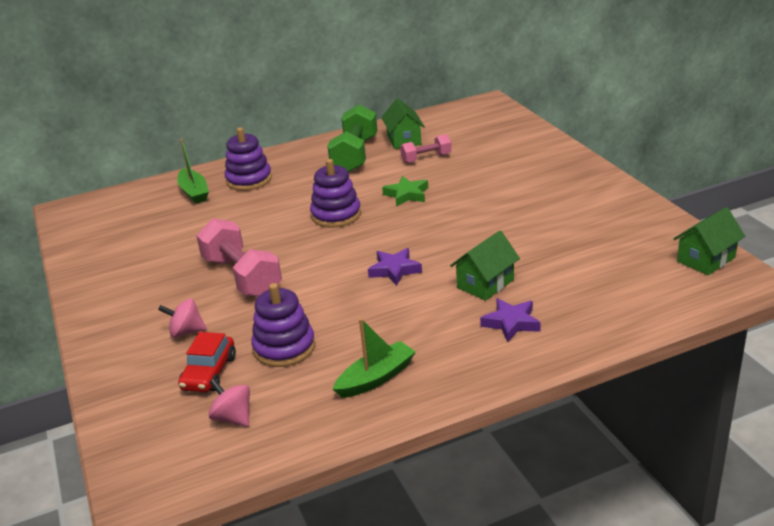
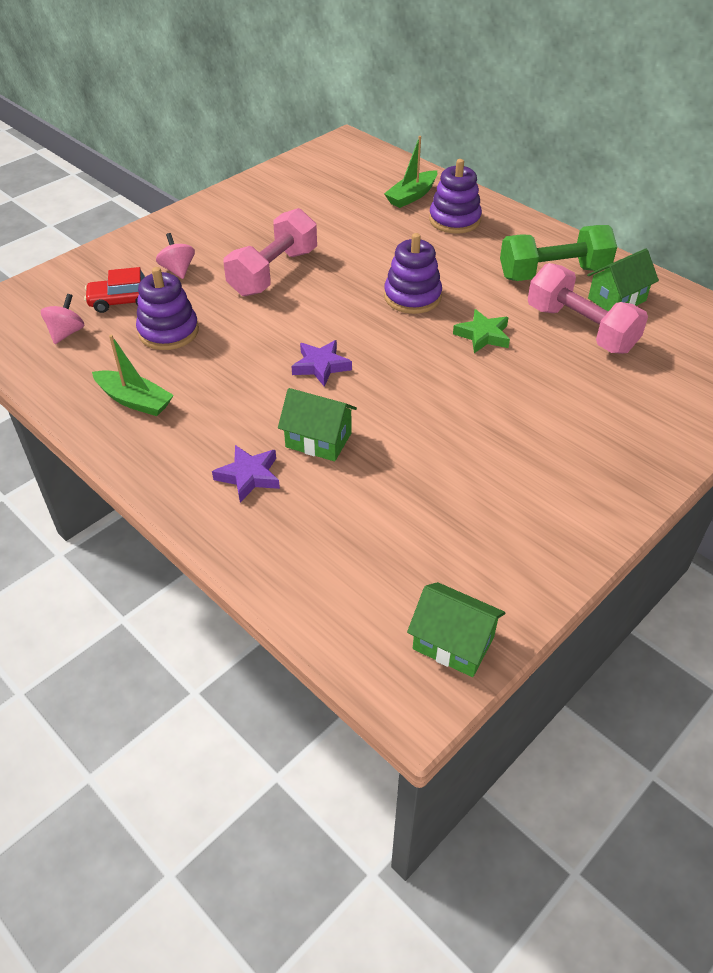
camera: 65 degrees right, 15 degrees up
(426, 158) = (580, 329): pink dumbbell -> pink dumbbell, size x1.79

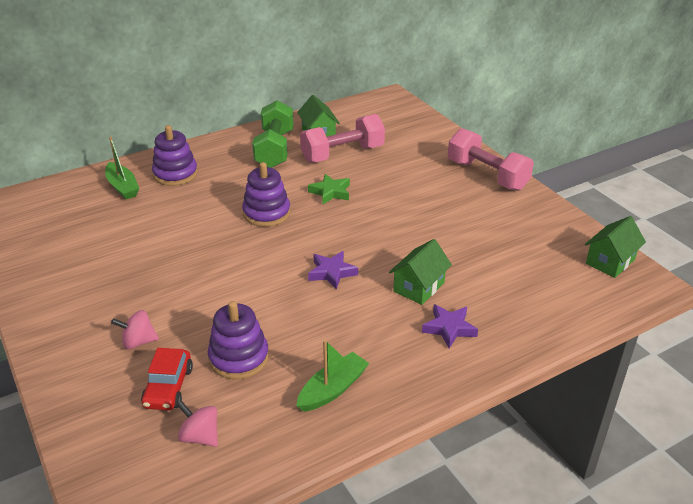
camera: 75 degrees left, 10 degrees down
(273, 272) = (185, 280): pink dumbbell -> pink dumbbell (487, 175)

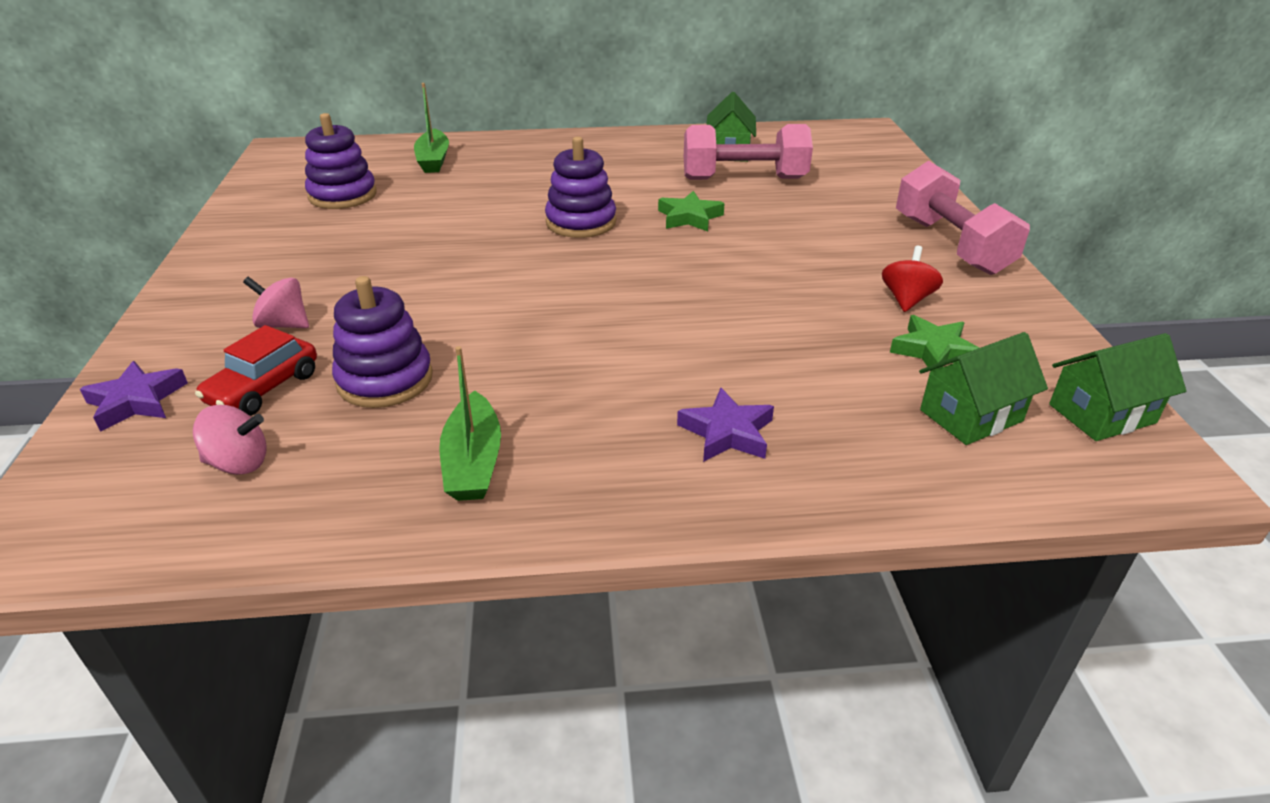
camera: 25 degrees right, 0 degrees up
(175, 174) = (507, 159): purple stacking toy -> purple stacking toy (342, 195)
(200, 436) = (239, 463): pink spinning top -> pink spinning top turned 120 degrees clockwise
(274, 149) = (655, 157): green dumbbell -> none
(332, 273) = (607, 311): purple star -> purple star (136, 401)
(333, 389) = (473, 462): green boat -> green boat turned 105 degrees clockwise
(419, 287) = (723, 362): green house -> green house (971, 416)
(486, 219) = (906, 299): none -> red spinning top
(517, 248) = (934, 351): none -> green star

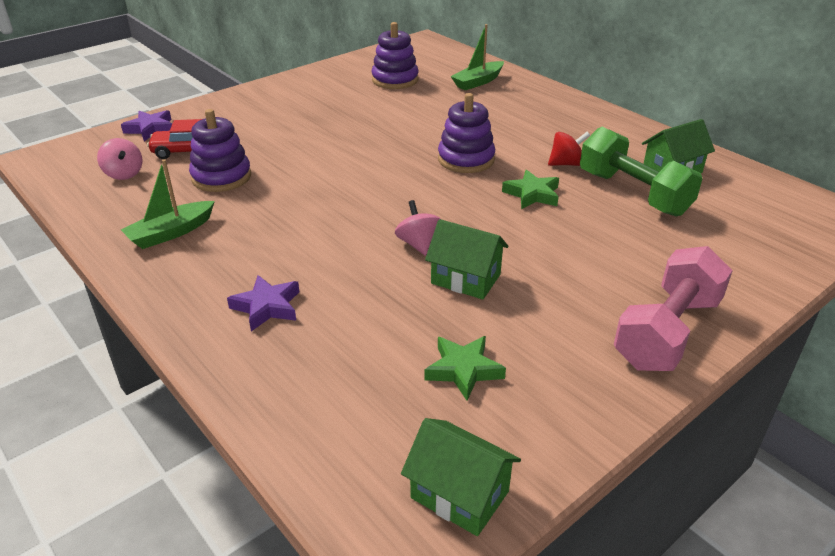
camera: 55 degrees right, 0 degrees up
(283, 324) = (245, 129): pink spinning top -> pink spinning top (418, 244)
(744, 179) = (633, 193): pink dumbbell -> green dumbbell
(906, 299) = (531, 333): red spinning top -> red spinning top (566, 164)
(971, 416) = (385, 414): green house -> green house (465, 279)

